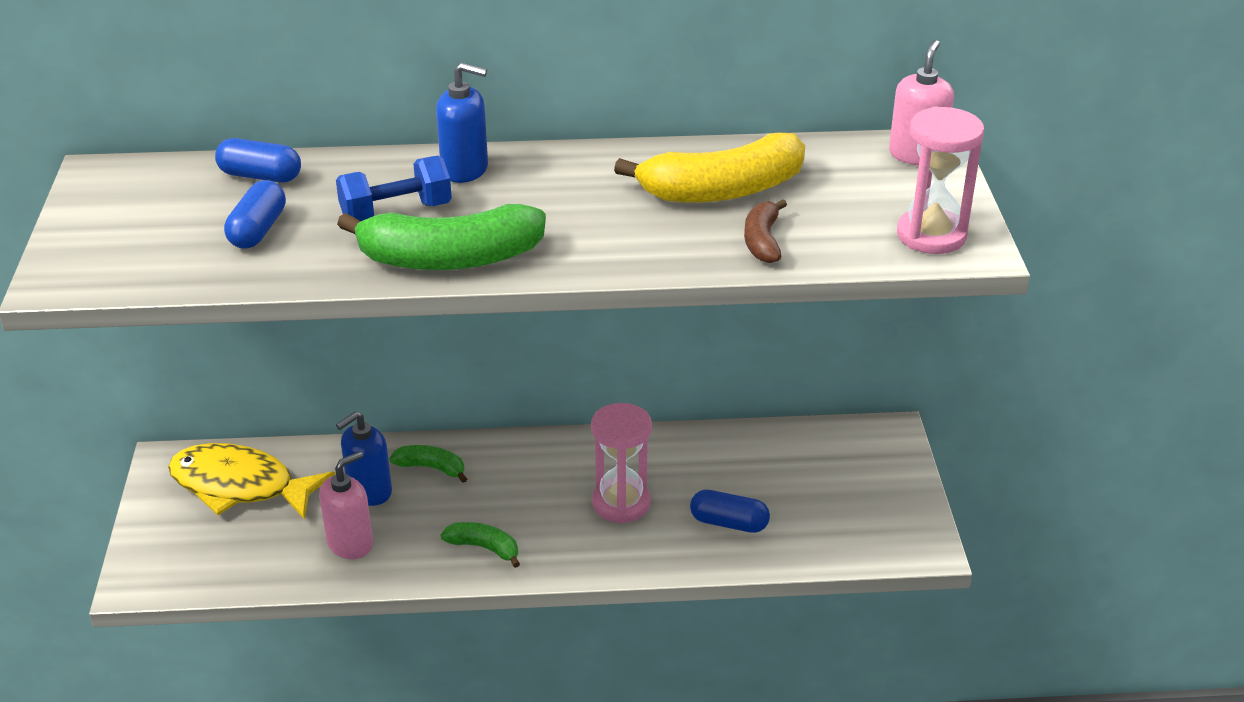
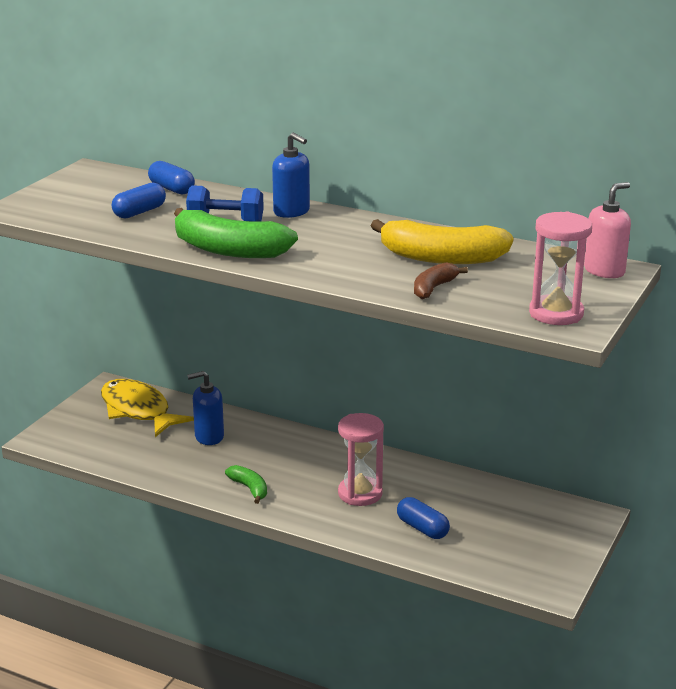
camera: 30 degrees right, 10 degrees down
(350, 543) = (172, 459): pink soap dispenser -> none
(431, 468) = (258, 436): green banana -> none

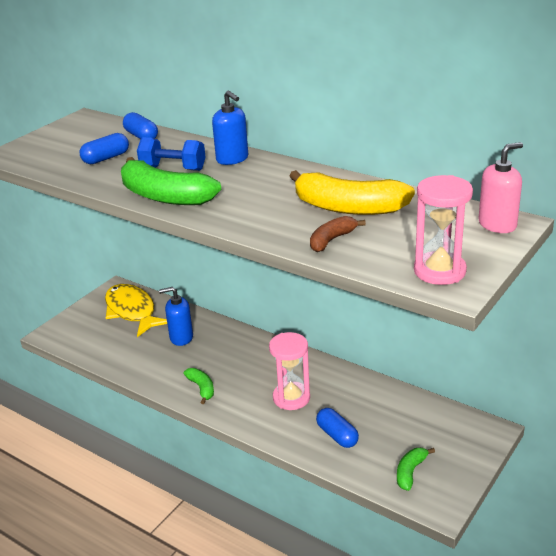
camera: 10 degrees right, 5 degrees up
(513, 559) = (410, 472): none -> green banana

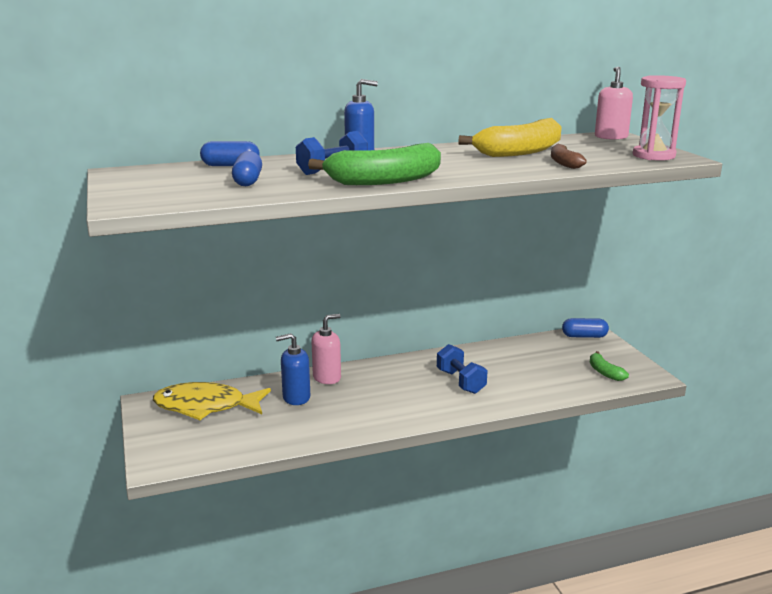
camera: 55 degrees left, 10 degrees down
(181, 338) = (296, 398): blue soap dispenser -> blue soap dispenser turned 45 degrees clockwise
(201, 388) = (388, 413): green banana -> none
(224, 334) = (327, 377): none -> pink soap dispenser
(291, 398) = (460, 382): pink hourglass -> blue dumbbell
(337, 435) = (531, 382): blue capsule -> blue capsule (584, 336)

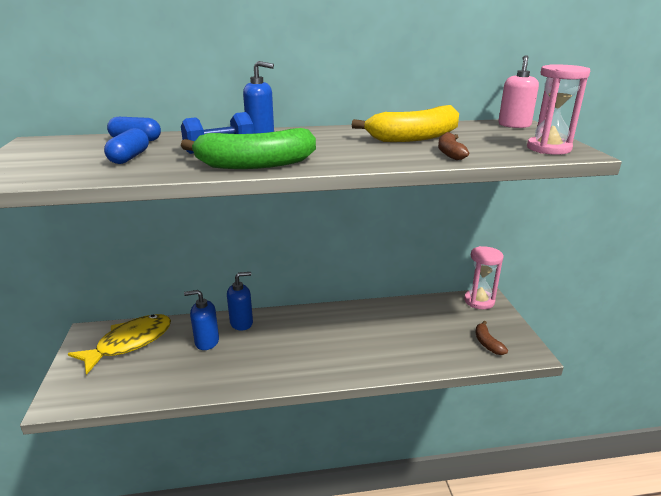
camera: 10 degrees right, 5 degrees up
(205, 407) = (130, 343): yellow fish -> yellow fish turned 120 degrees clockwise
(327, 377) = (241, 323): pink soap dispenser -> blue soap dispenser
(460, 382) = (353, 340): blue dumbbell -> none
(584, 336) = (479, 301): blue capsule -> pink hourglass
(604, 372) = (487, 343): green banana -> brown banana

